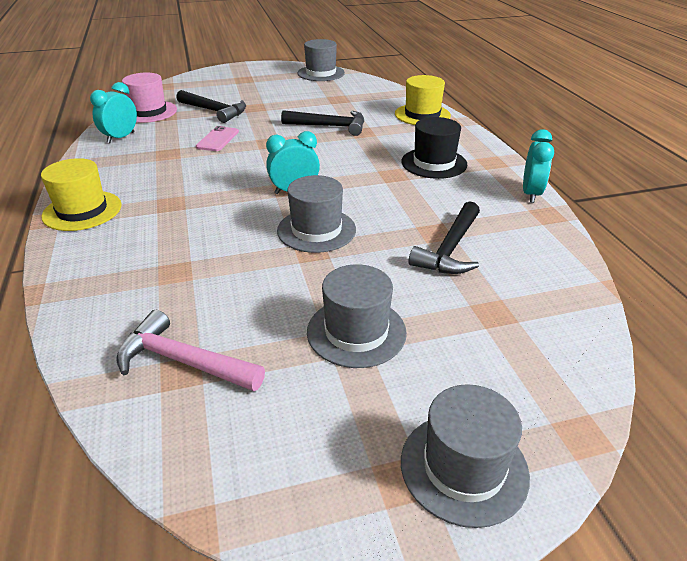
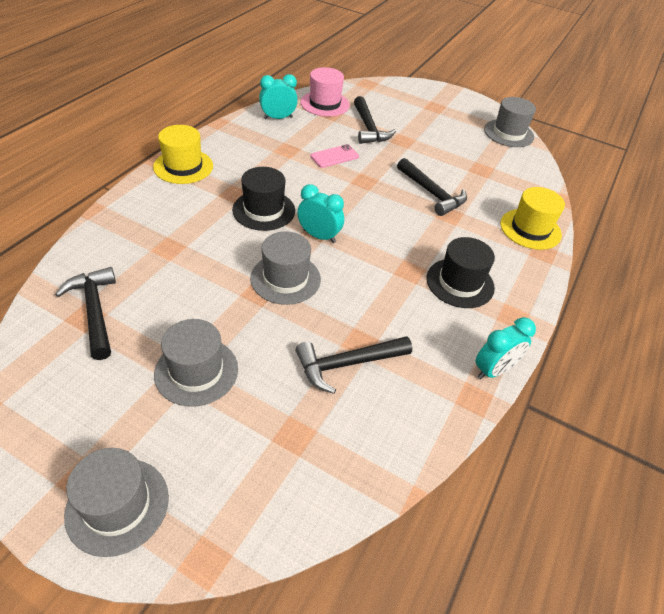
camera: 40 degrees right, 10 degrees up
(184, 361) = (95, 311): pink hammer -> black hammer
(219, 200) = (264, 210): none -> black hat

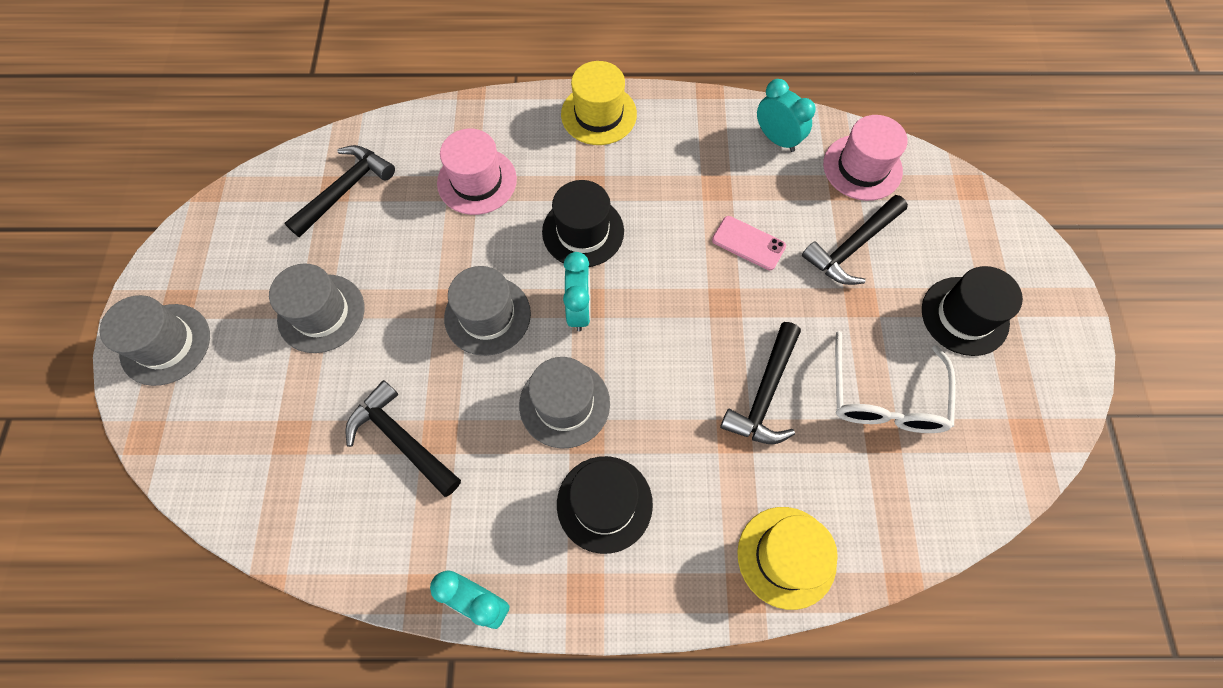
camera: 65 degrees right, 20 degrees up
(171, 238) = (477, 181): none -> pink hat
(435, 118) = (964, 316): none -> black hat
(461, 159) = (884, 397): none -> white glasses
(508, 133) = (1025, 437): grey hat -> grey hat (564, 404)

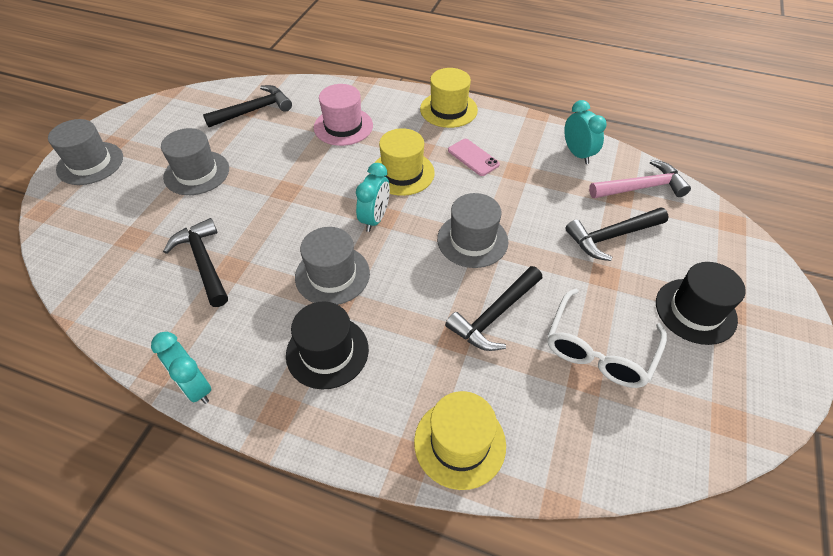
camera: 20 degrees right, 15 degrees down
(487, 315) = (307, 204): grey hat -> grey hat (472, 240)
(583, 231) = (402, 173): black hat -> yellow hat
(748, 243) = (526, 212): pink phone -> pink phone (473, 157)
(862, 167) = (641, 187): pink hat -> pink hammer

